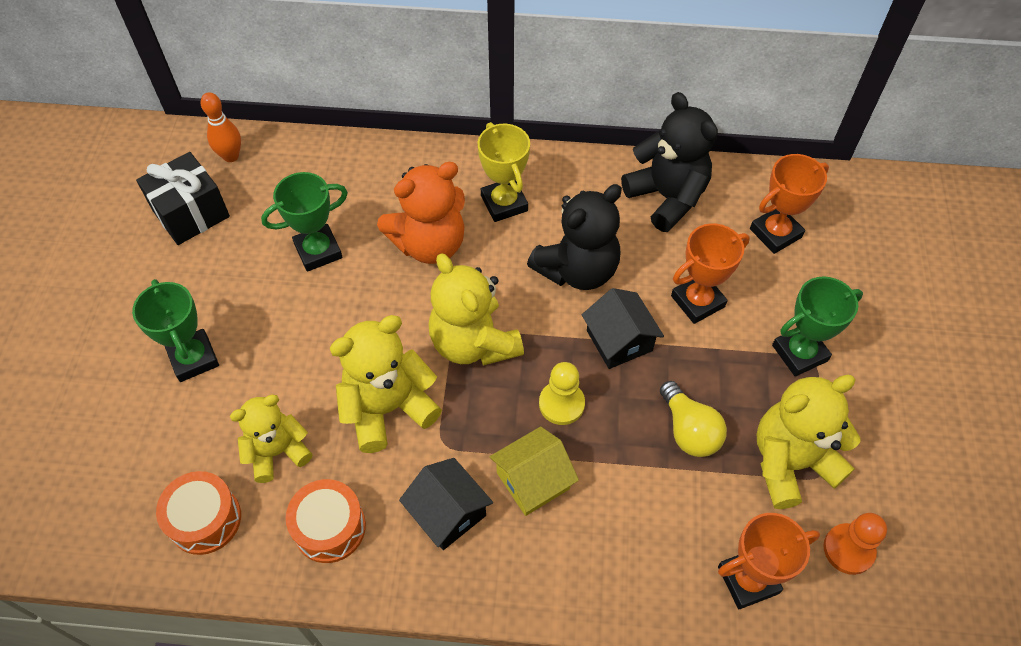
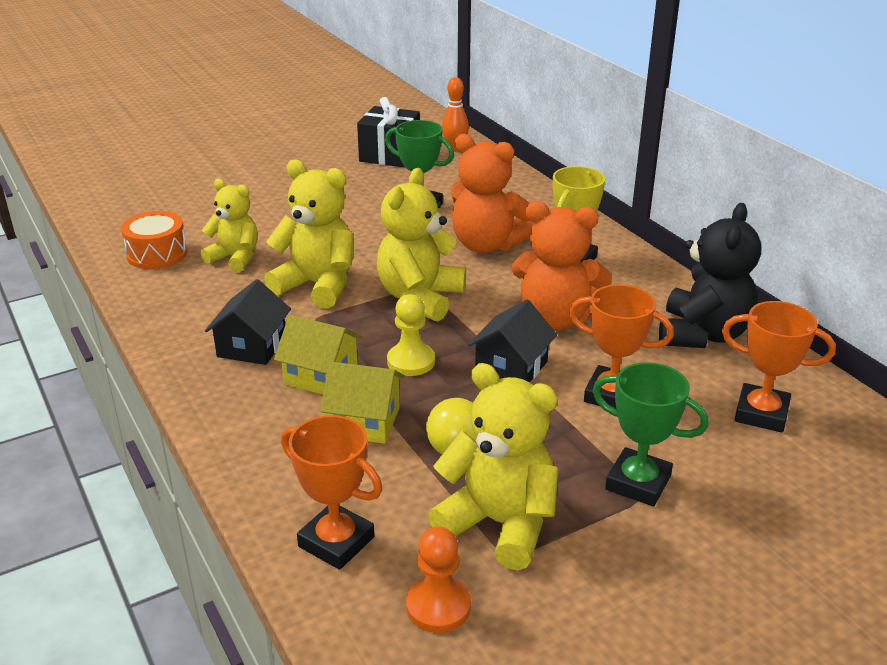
camera: 55 degrees right, 25 degrees down
(194, 358) = (277, 201): green trophy -> none
(329, 527) = (193, 302): orange drum -> none
(577, 270) = (555, 318): black teddy bear -> orange teddy bear
(618, 482) = (364, 421): none -> yellow house

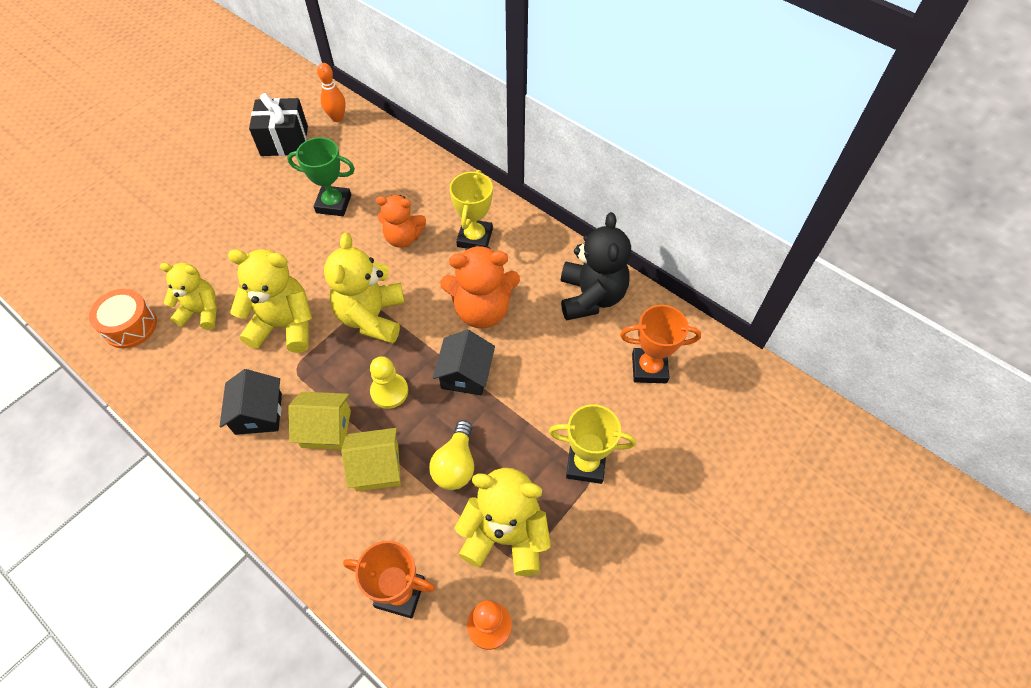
camera: 20 degrees left, 25 degrees up
(486, 245) = (403, 238): orange teddy bear -> orange teddy bear, size x0.66
(612, 395) = (545, 381): orange trophy -> none
(638, 482) = (586, 464): green trophy -> yellow trophy

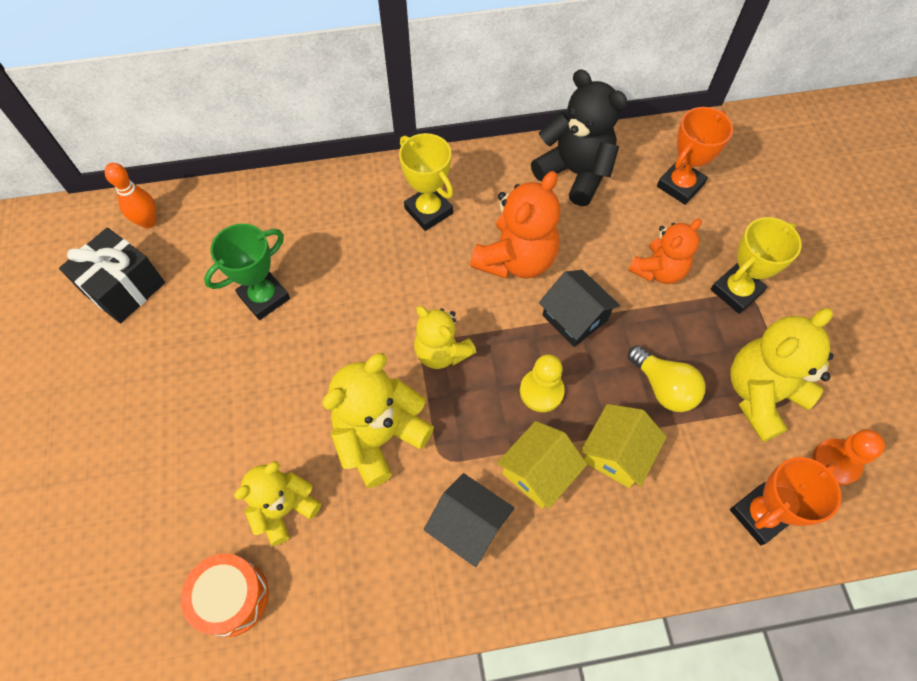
camera: 50 degrees left, 5 degrees up
(372, 317) = (441, 352): yellow teddy bear -> yellow teddy bear, size x0.66
(403, 238) = (370, 266): orange teddy bear -> orange teddy bear (658, 270)

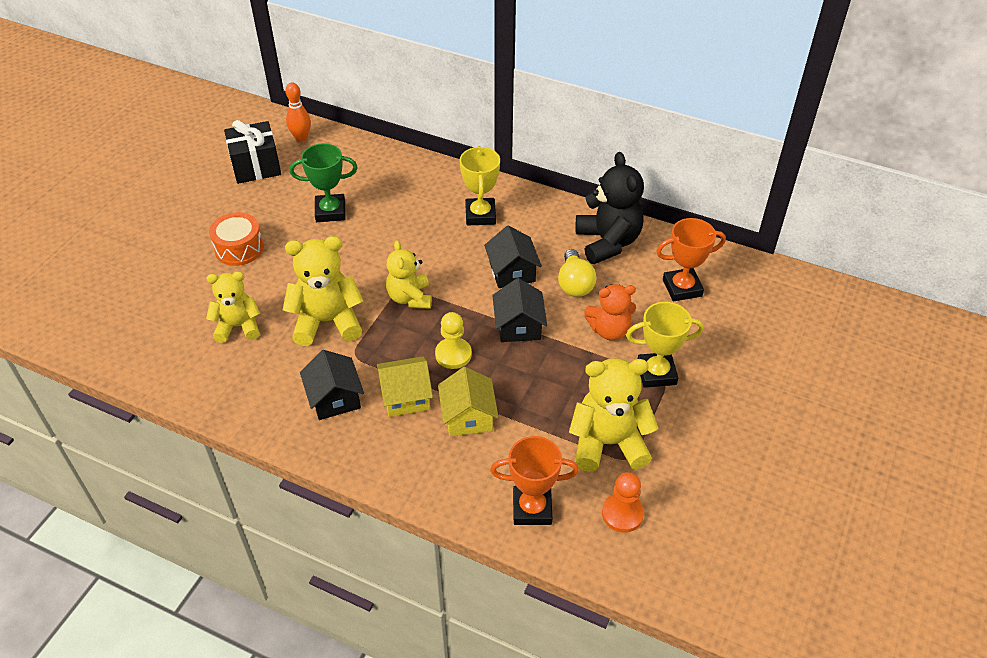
camera: 35 degrees right, 15 degrees down
(232, 597) = (170, 353): orange drum -> orange drum (239, 248)
(516, 259) = (512, 272): orange teddy bear -> black house
(616, 453) = (468, 416): yellow house -> yellow house turned 75 degrees counterclockwise
(663, 387) = (540, 399): yellow light bulb -> yellow light bulb (574, 284)

